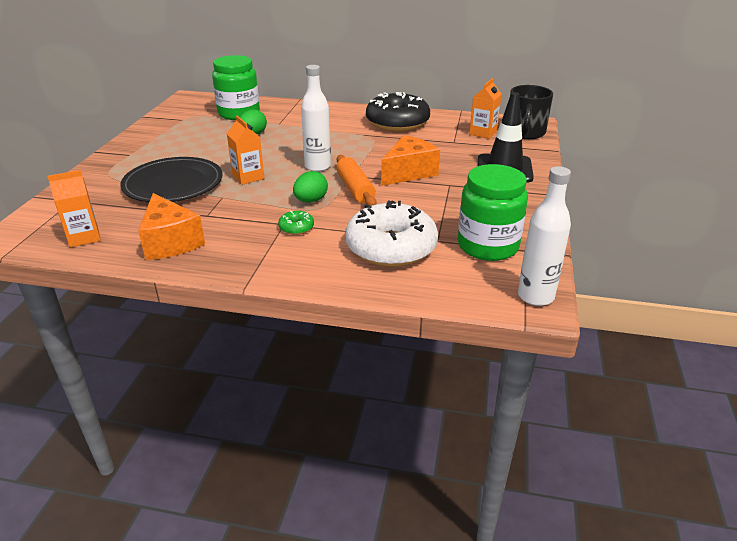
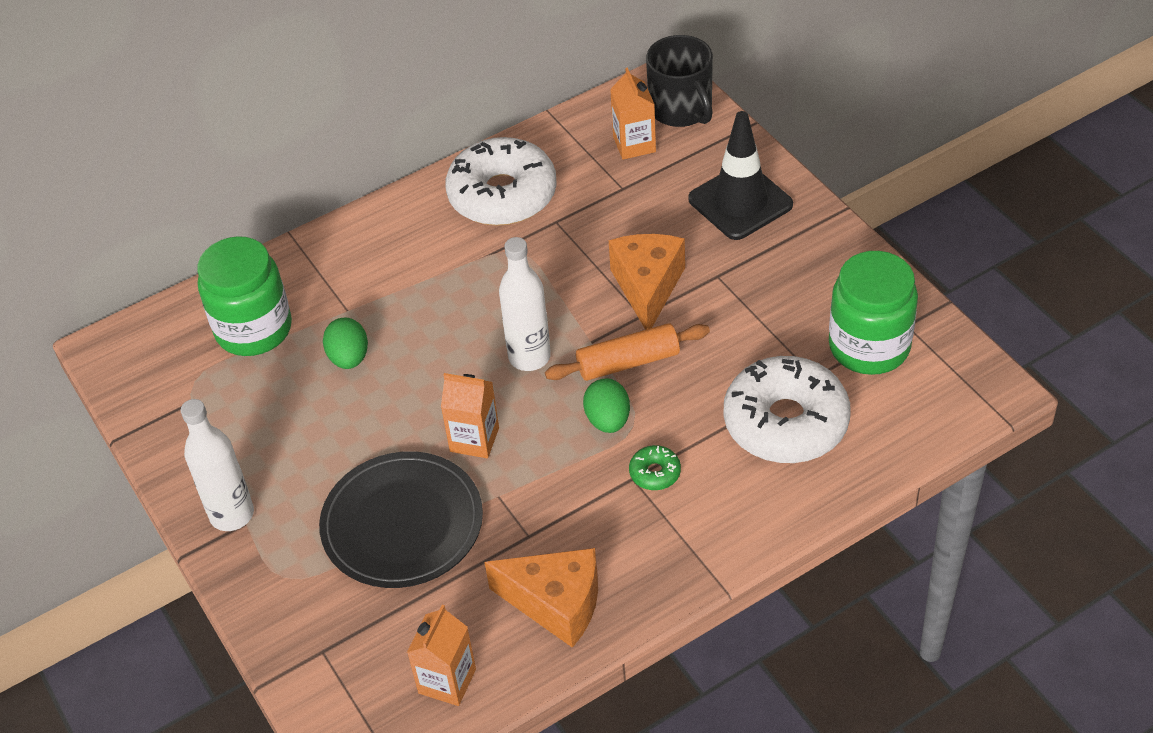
camera: 40 degrees left, 15 degrees up
(355, 189) = (628, 362): orange rolling pin -> orange rolling pin turned 45 degrees counterclockwise
(397, 122) = (502, 195): black donut -> white donut
(535, 296) = (982, 382): white bottle -> white bottle (232, 514)

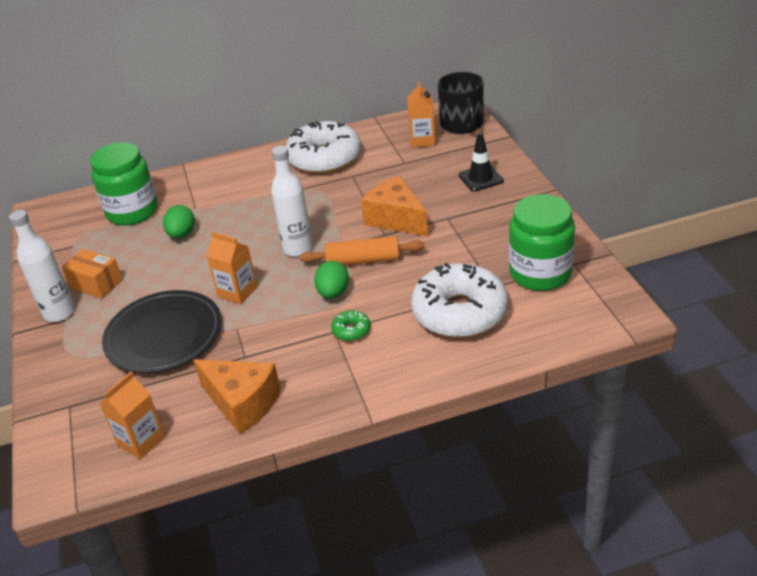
camera: 15 degrees right, 10 degrees down
(262, 459) = (96, 284): none -> orange box
(647, 287) = (396, 219): orange cheese -> orange cheese turned 60 degrees counterclockwise
(740, 202) = (481, 178): black traffic cone -> black traffic cone, size x0.63

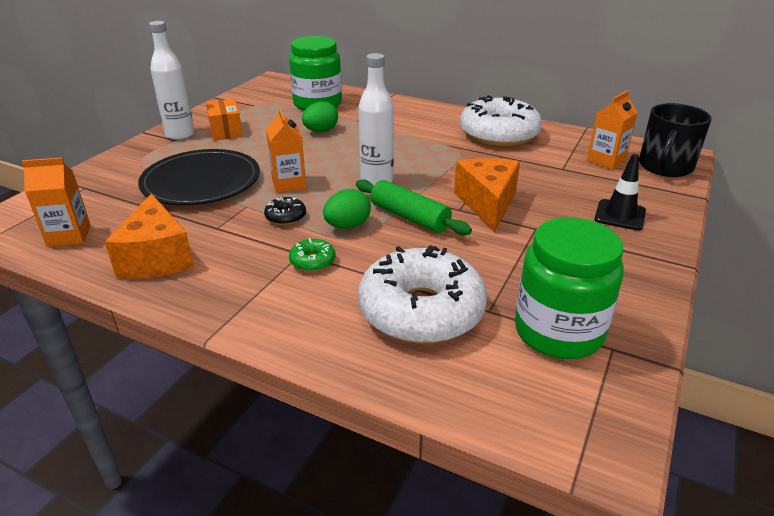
camera: 40 degrees right, 5 degrees down
(280, 316) = (285, 217): none -> black donut
(363, 260) = (410, 217): orange rolling pin -> green rolling pin

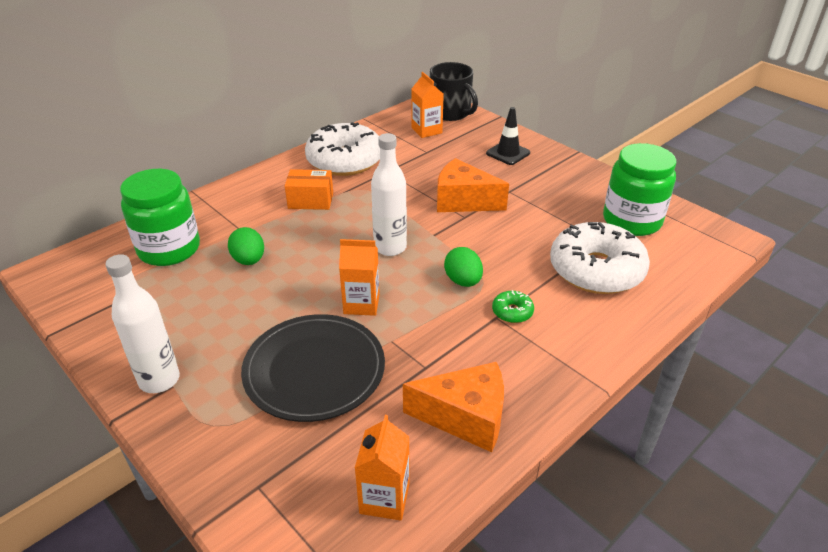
camera: 70 degrees left, 5 degrees up
(226, 131) = (184, 335): orange box -> orange box (310, 200)
(285, 217) = (428, 316): black donut -> none
(410, 217) = (465, 244): green rolling pin -> none

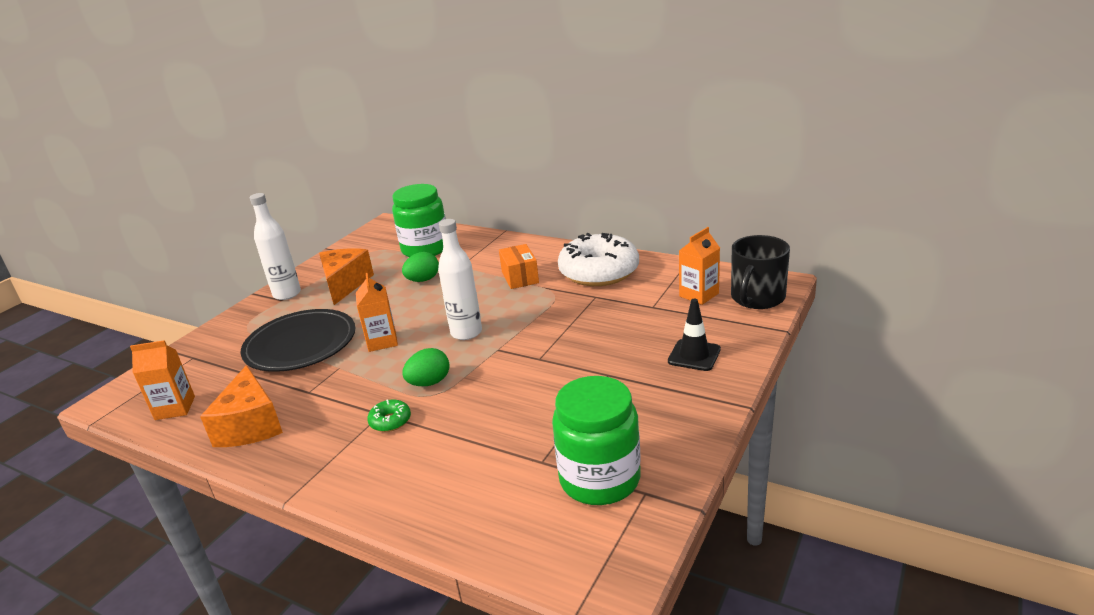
camera: 75 degrees right, 10 degrees down
(463, 201) = (568, 351): orange cheese -> orange cheese (345, 284)
(596, 270) = (479, 465): white donut -> none

